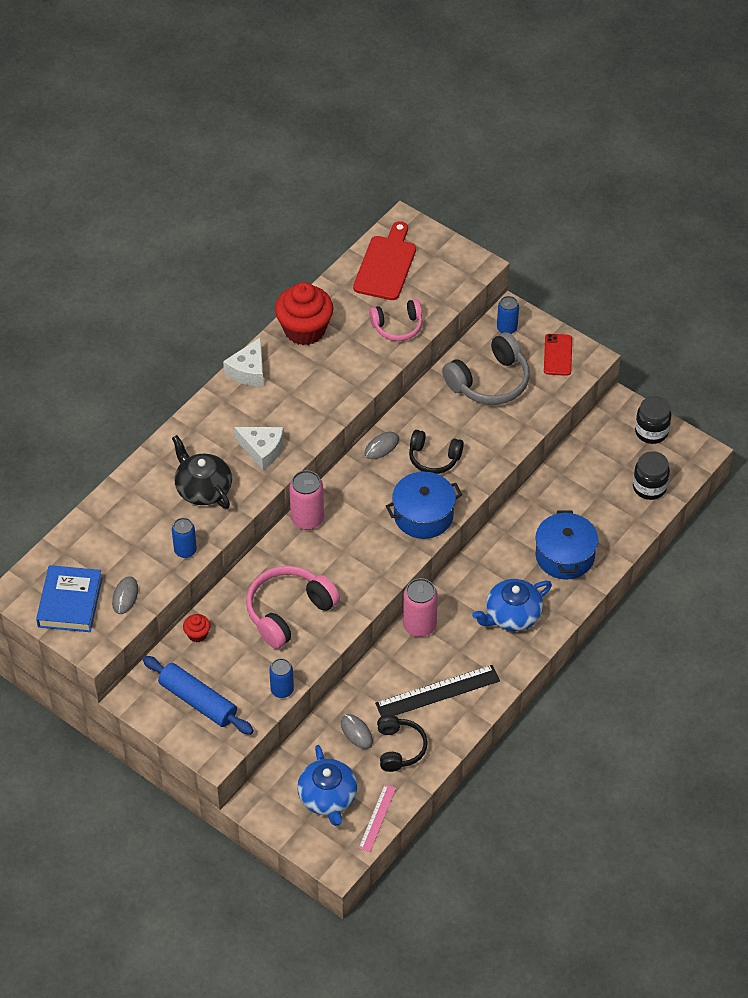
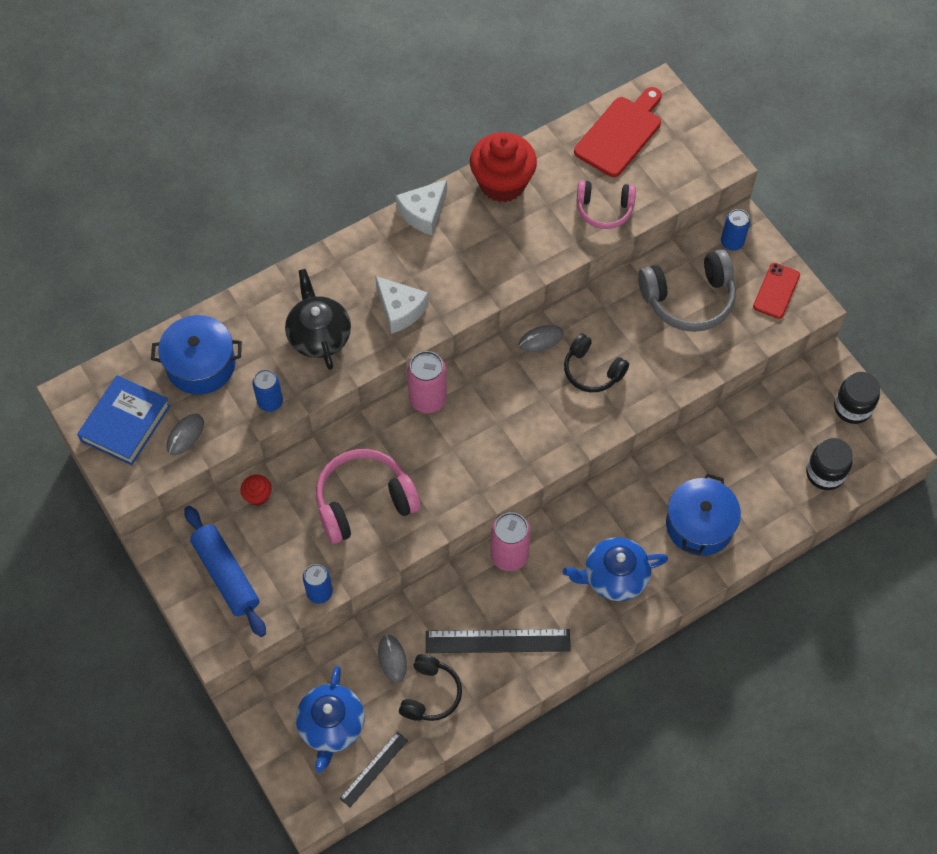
camera: 20 degrees right, 10 degrees up
(377, 818) = (374, 769): pink ruler -> black ruler
(423, 515) = (554, 435): blue pot -> blue pot (201, 365)

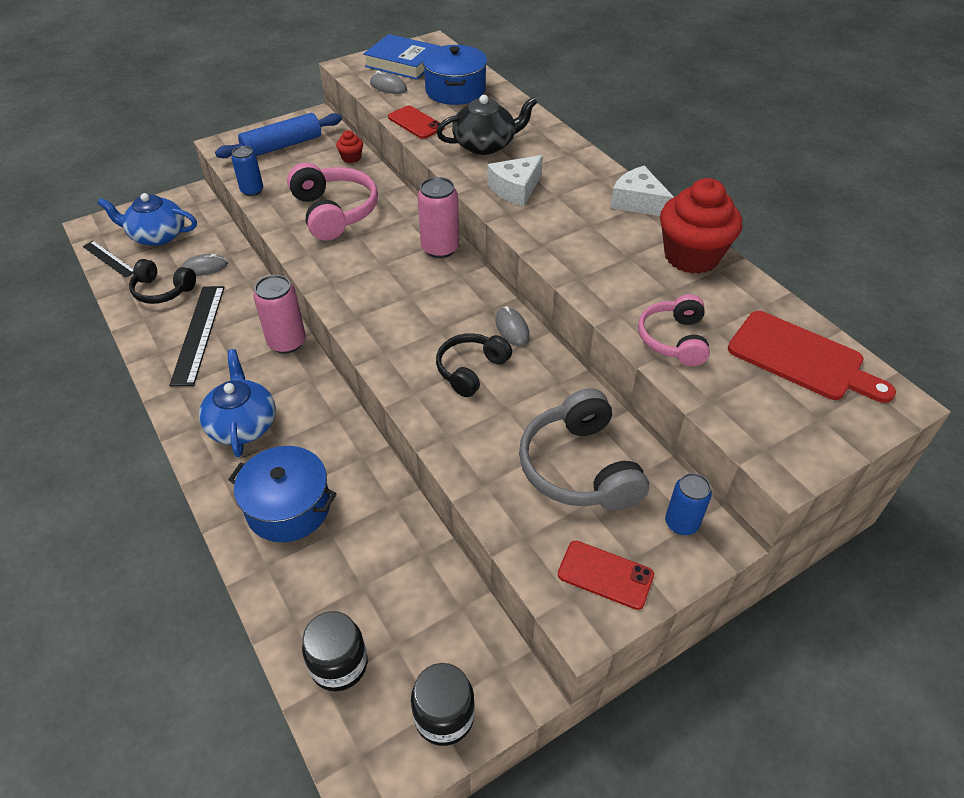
camera: 90 degrees right, 15 degrees down
(270, 402) = (416, 123): blue can -> red phone

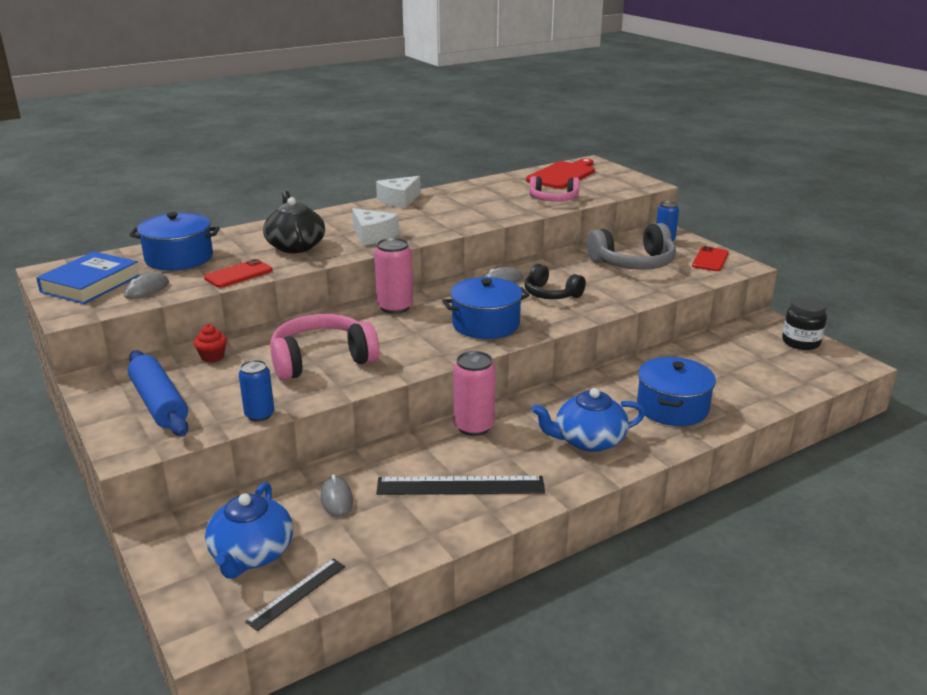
camera: 90 degrees left, 20 degrees down
(163, 290) = (378, 527): black headphones -> none
(339, 664) = (790, 377): black jar -> none
(394, 313) = (486, 324): none -> blue pot
(691, 256) = (467, 190): red cupcake -> none

